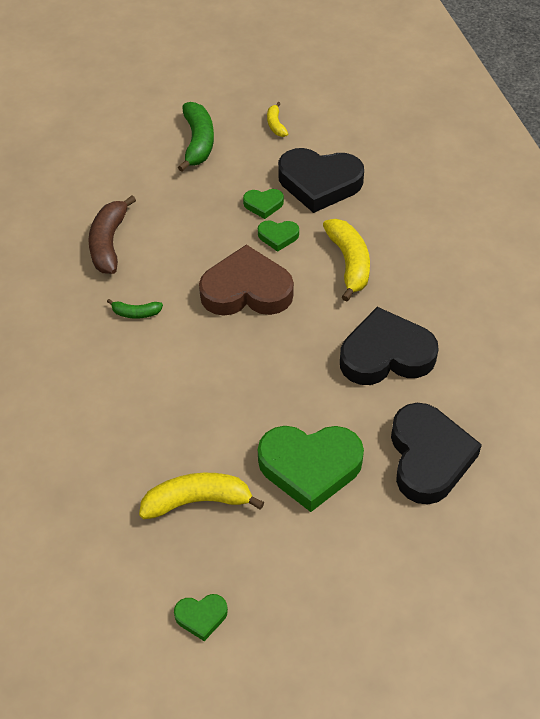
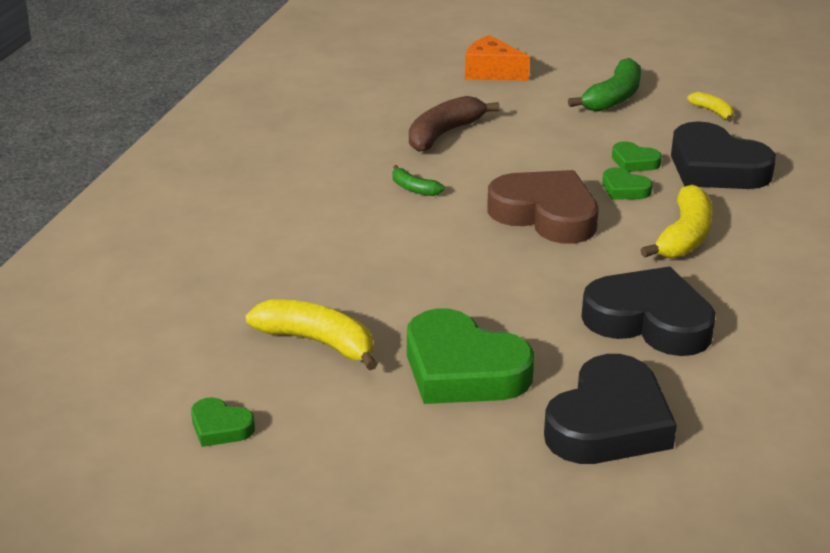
camera: 35 degrees right, 20 degrees down
(88, 155) = (491, 72): none -> orange cheese
(275, 125) = (713, 111): yellow banana -> yellow banana turned 120 degrees clockwise

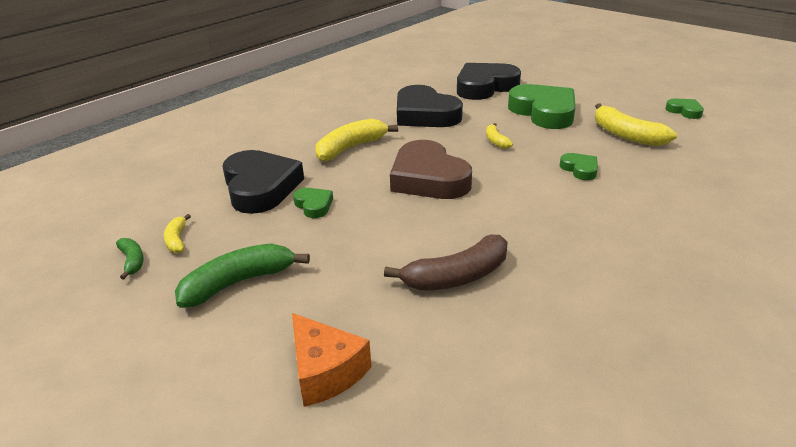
camera: 155 degrees left, 0 degrees up
(414, 188) = (520, 220): green banana -> green banana (132, 261)
(503, 289) = (496, 141): none -> yellow banana
(624, 189) = (350, 185): green heart -> green heart (580, 169)

